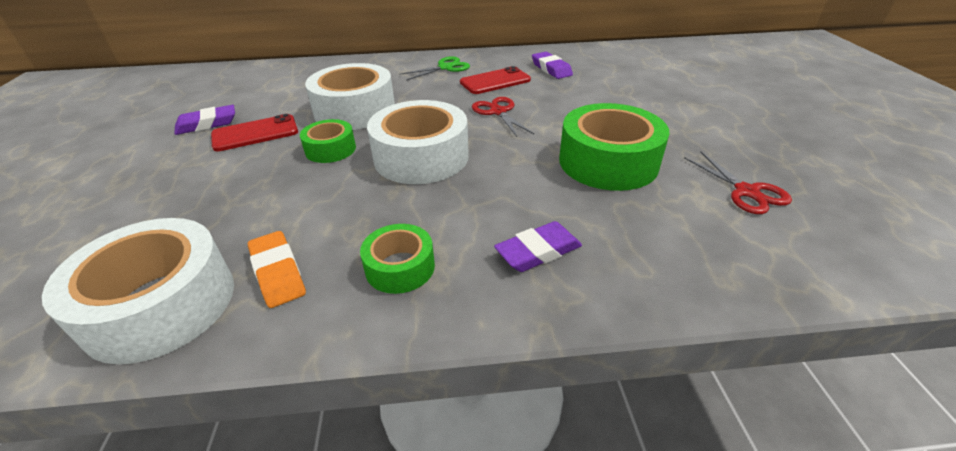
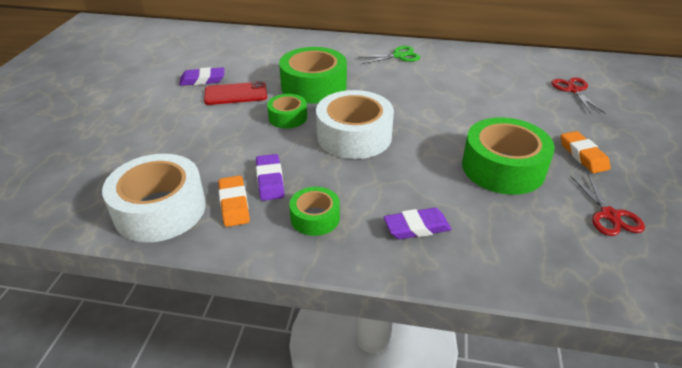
camera: 15 degrees right, 0 degrees up
(355, 110) = (313, 86): white tape -> green tape
(495, 81) = (437, 76): red phone -> none
(498, 112) = (429, 106): red scissors -> red scissors (573, 90)
(551, 69) = (492, 71): purple eraser -> purple eraser (270, 180)
(684, 135) = (583, 155): none -> orange eraser

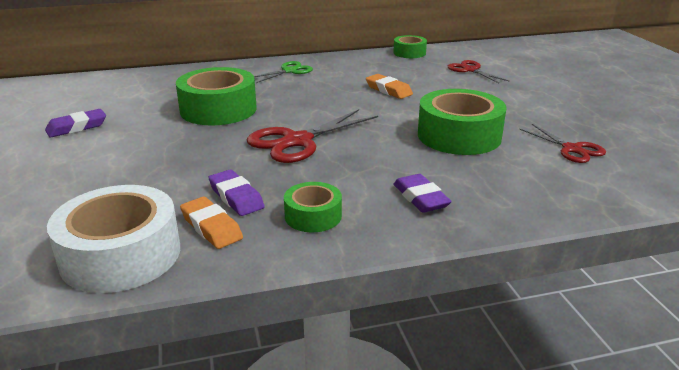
camera: 25 degrees left, 10 degrees down
(236, 94) = (130, 132): red phone -> none
(288, 117) = (211, 140): green tape -> green tape (409, 53)
(354, 136) = (297, 141): white tape -> red scissors
(417, 227) = (420, 198): purple eraser -> purple eraser turned 75 degrees counterclockwise
(583, 155) = (516, 113): orange eraser -> orange eraser (388, 90)

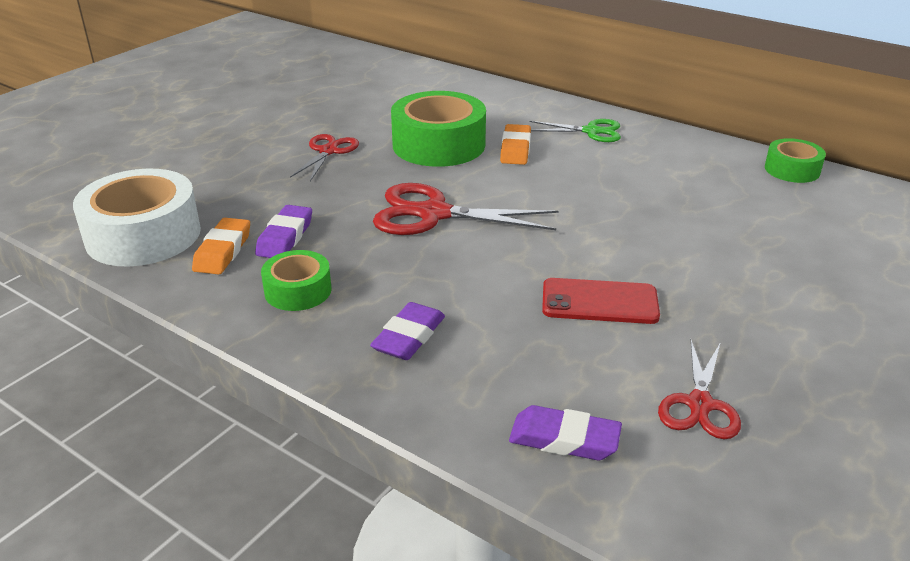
camera: 50 degrees right, 5 degrees up
(77, 127) = (311, 110): purple eraser -> purple eraser (564, 439)
(388, 90) = (648, 206): orange eraser -> orange eraser (515, 149)
(459, 136) = (599, 302): green tape -> red phone
(470, 70) = (824, 231): red scissors -> red scissors (328, 151)

